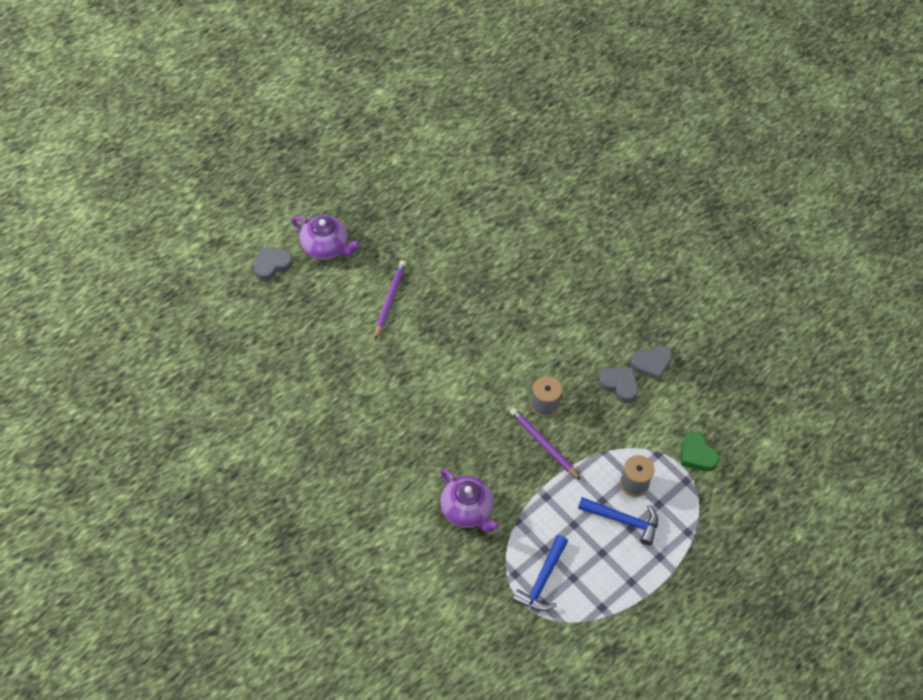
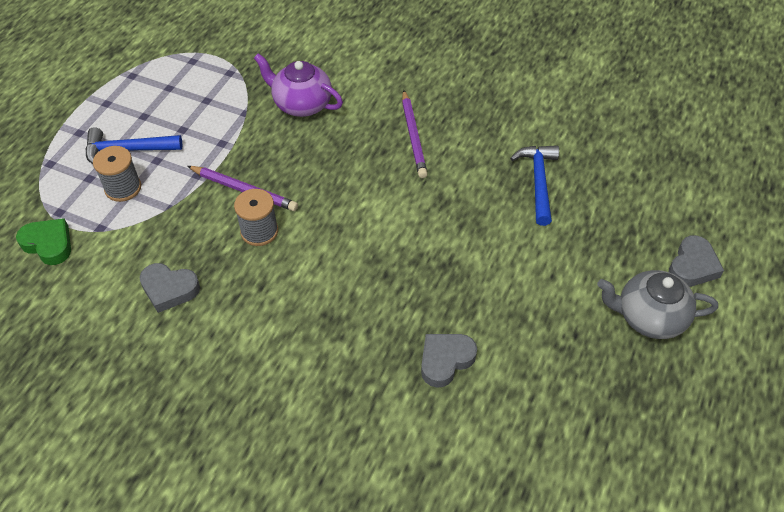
camera: 160 degrees right, 5 degrees down
(325, 247) = (649, 317): purple teapot -> grey teapot
(390, 299) = (518, 282): purple pencil -> purple pencil (413, 136)
(542, 580) = (199, 76): blue hammer -> blue hammer (538, 182)
(651, 364) = (131, 334): grey heart -> grey heart (445, 360)

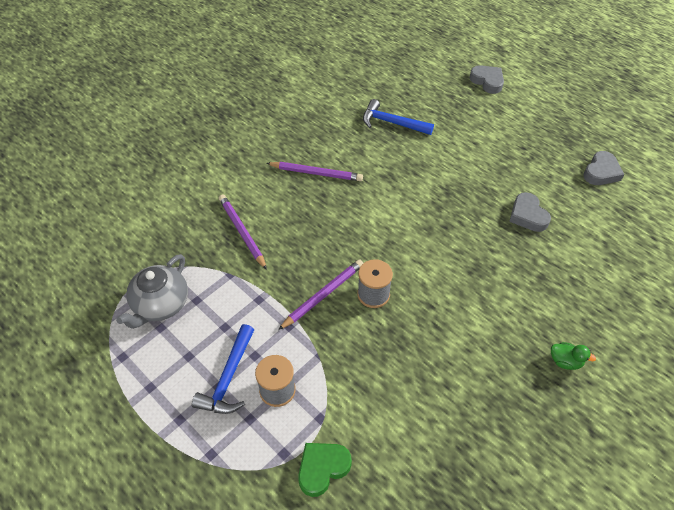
camera: 70 degrees left, 0 degrees up
(169, 289) = (412, 372): grey heart -> grey heart (601, 172)
(223, 437) = (565, 361): none -> green duck
(301, 104) = (242, 232): purple teapot -> purple pencil
(649, 317) = (519, 112): grey teapot -> grey teapot (160, 305)

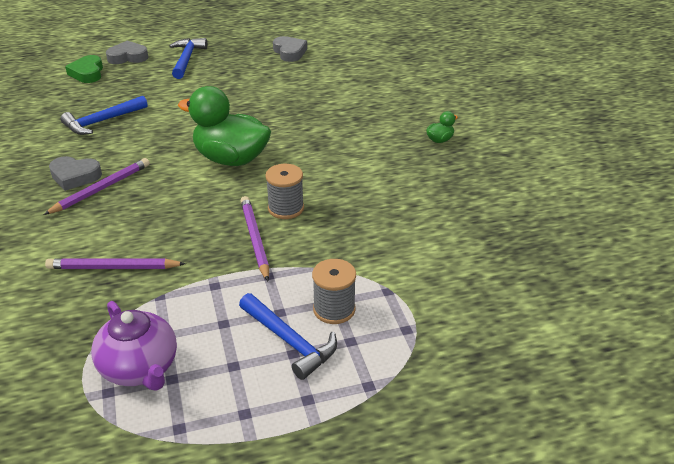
camera: 60 degrees left, 15 degrees down
(160, 305) = (140, 368): grey teapot -> purple teapot
(322, 468) = (440, 308): green heart -> green heart (87, 73)
(408, 224) = (231, 159): none -> green duck
(519, 115) = (186, 59): none -> blue hammer
(527, 215) = (292, 99): grey heart -> grey heart (75, 176)

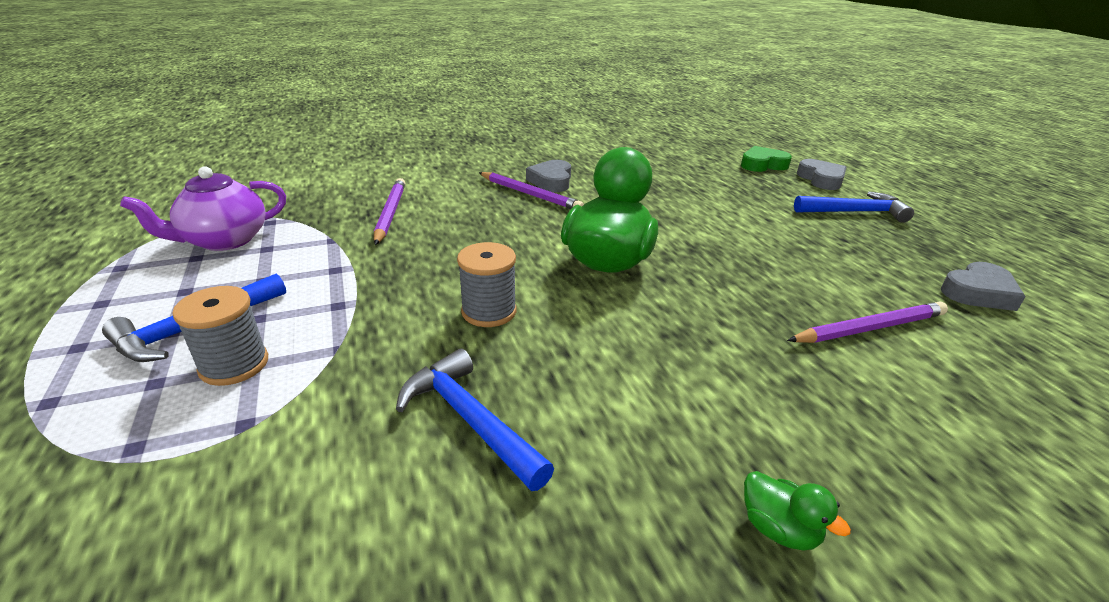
camera: 85 degrees right, 5 degrees down
(102, 121) = (663, 181): blue hammer -> blue hammer (470, 420)
(255, 239) = (419, 290): purple pencil -> purple pencil (870, 328)

